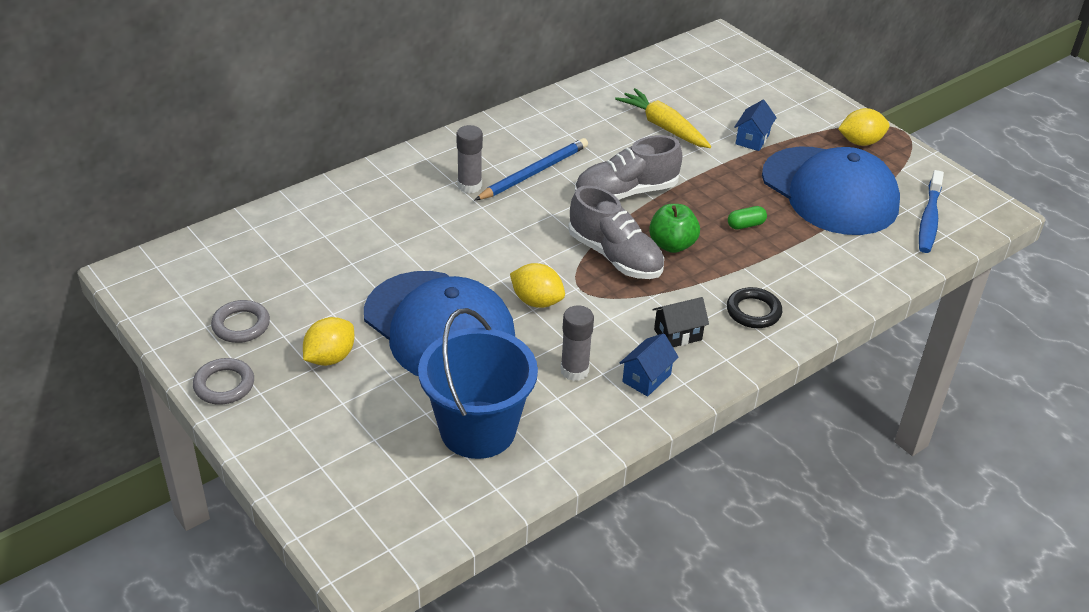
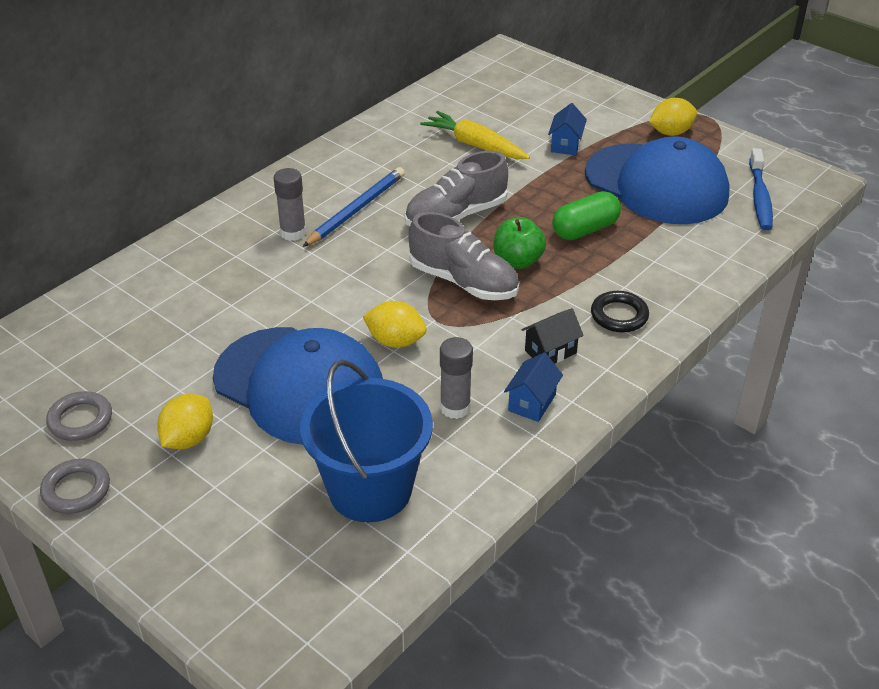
camera: 10 degrees left, 0 degrees up
(746, 225) = (585, 230): green capsule -> green capsule, size x1.78

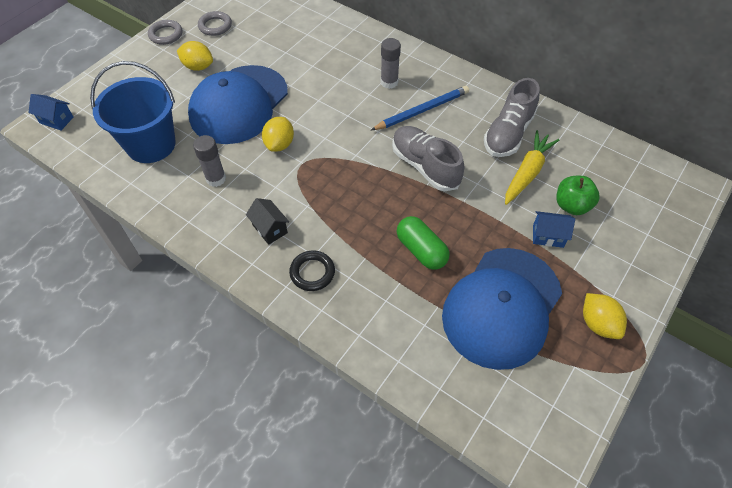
camera: 85 degrees right, 15 degrees up
(356, 209) = (422, 110): blue pencil -> blue pencil turned 60 degrees counterclockwise
(463, 282) = (345, 175): grey shoe -> grey shoe (508, 133)
(517, 261) = (373, 206): green apple -> green apple (572, 205)
(532, 402) = (218, 219): blue house -> blue house (56, 120)
(759, 197) = (502, 399): blue toothbrush -> none

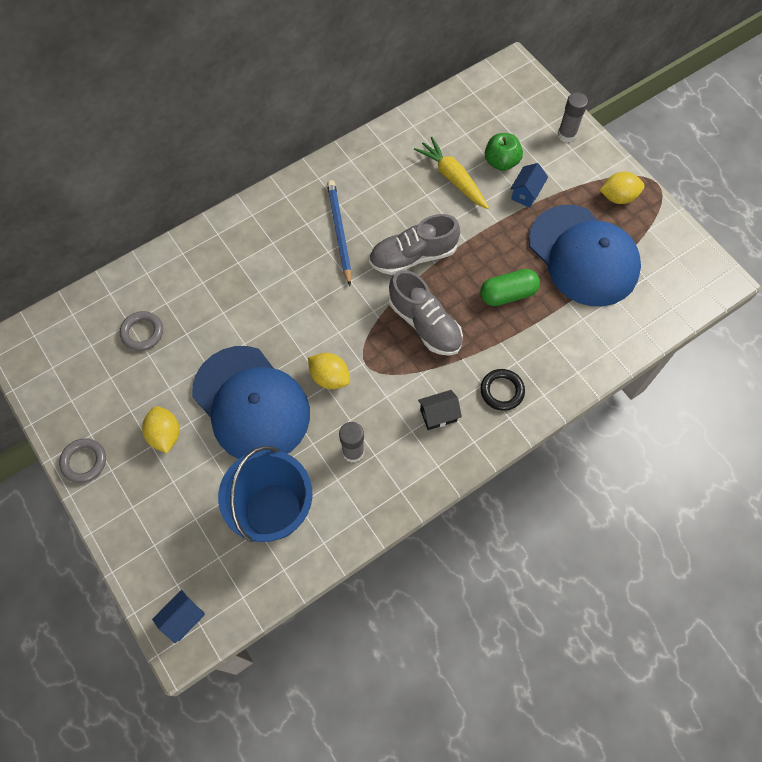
camera: 70 degrees left, 10 degrees up
(198, 67) = (165, 435): yellow lemon -> yellow lemon turned 60 degrees counterclockwise
(215, 26) = (98, 399): grey ring -> grey ring (142, 332)
(389, 82) = (285, 247): grey glue stick -> grey glue stick (566, 135)
(508, 133) = (400, 173): grey shoe -> grey shoe (424, 324)

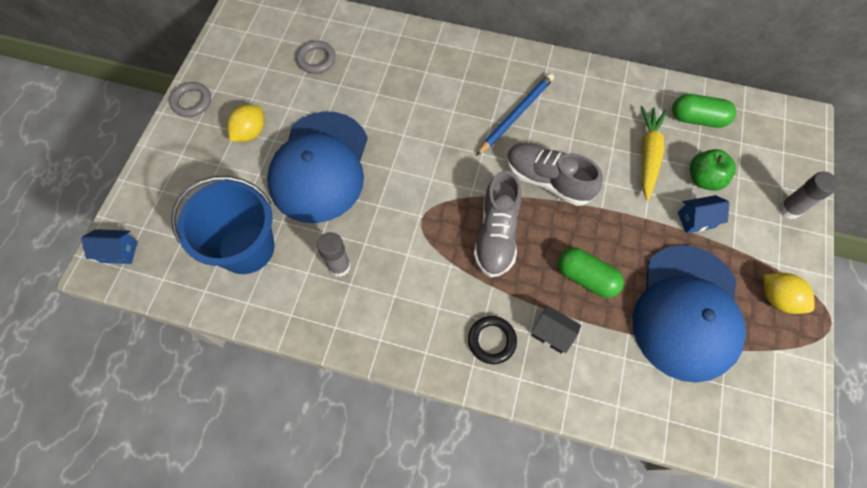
camera: 50 degrees right, 0 degrees up
(330, 377) = (387, 202): yellow lemon -> none
(438, 415) = (425, 306): black house -> black house (552, 334)
(454, 125) = (697, 119): none -> green capsule

